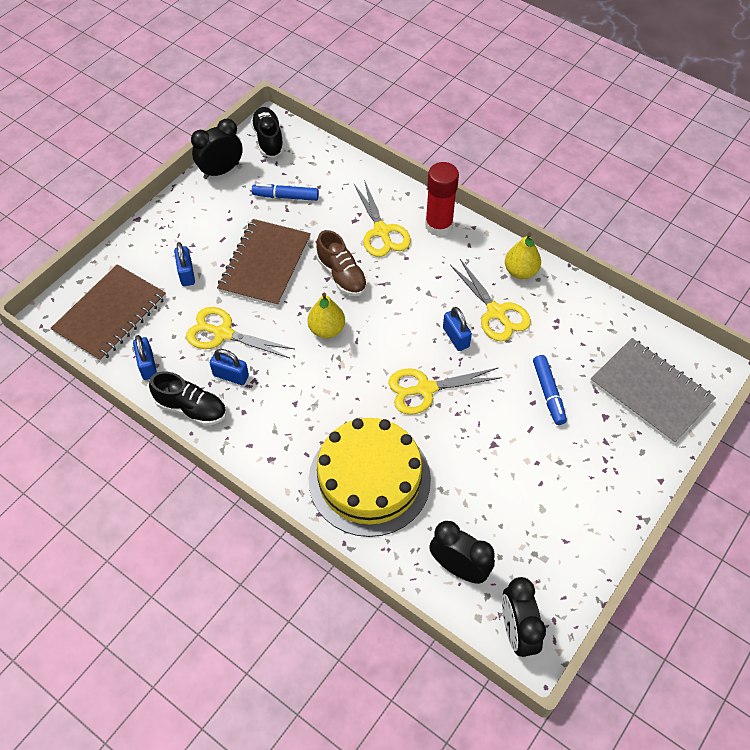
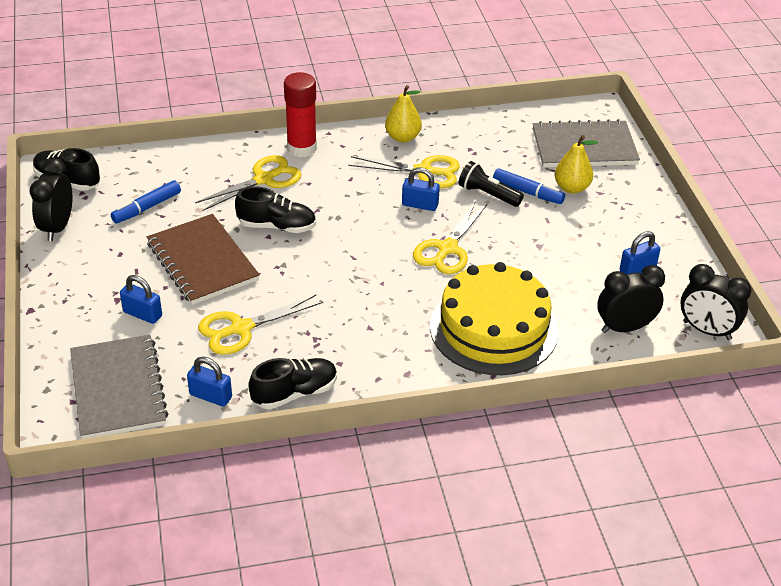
camera: 50 degrees left, 15 degrees down
(111, 315) = (118, 389): brown notebook -> grey notebook
(231, 376) = (292, 349): blue padlock -> blue padlock (637, 269)
(327, 329) = (320, 267): yellow pear -> yellow pear (571, 188)
(342, 275) = (277, 226): brown shoe -> black shoe
(381, 231) = (264, 179): yellow scissors -> yellow scissors turned 60 degrees counterclockwise
(516, 370) = (488, 194): none -> black flashlight

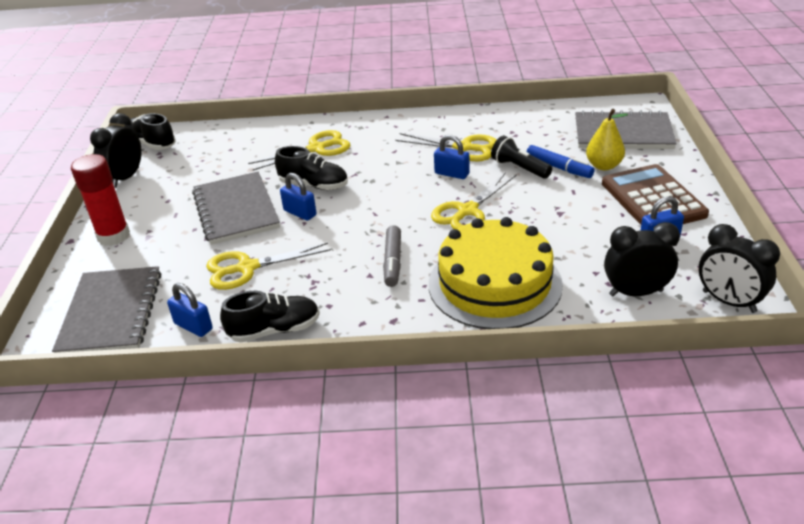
camera: 15 degrees right, 5 degrees down
(142, 314) = (164, 250): blue padlock -> blue padlock (300, 213)
(147, 208) = (207, 166): blue marker -> none
(202, 262) = (236, 210): brown notebook -> grey notebook
(302, 148) = (359, 127): red glue stick -> red glue stick (113, 236)
(388, 311) = (393, 261): none -> grey marker
(403, 137) = (452, 121): yellow pear -> none
(625, 225) = (653, 199): none -> brown calculator

